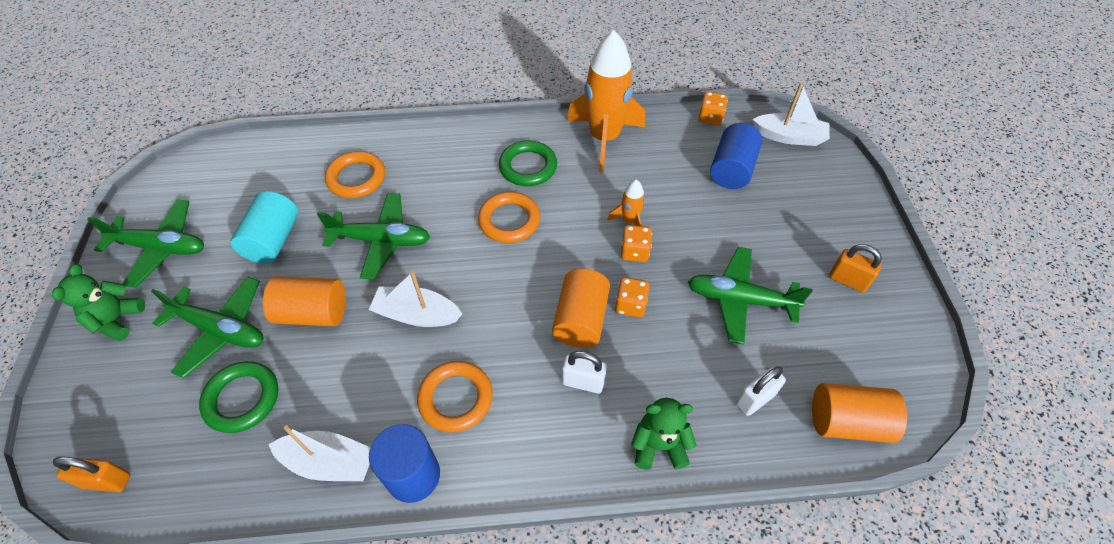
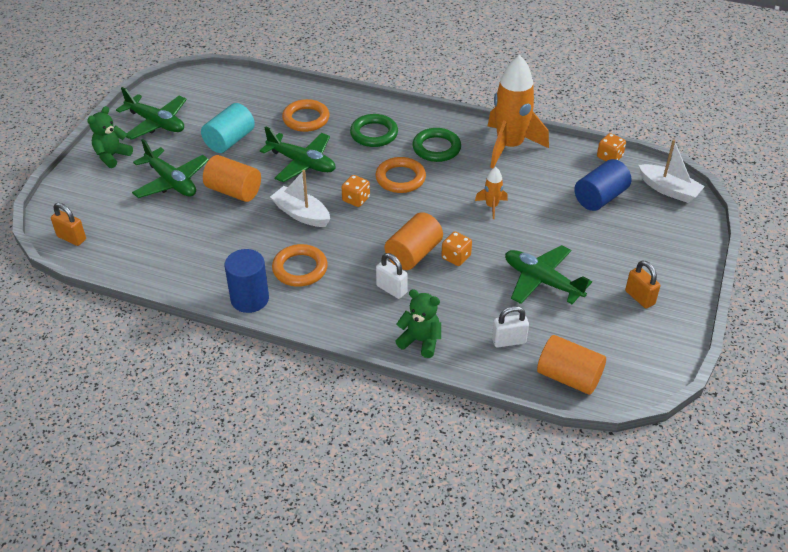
camera: 25 degrees right, 10 degrees down
(242, 399) = (167, 223): green ring -> green ring (374, 134)
(329, 462) = (202, 274): white boat -> none
(634, 252) = (482, 226): orange dice -> orange dice (356, 199)

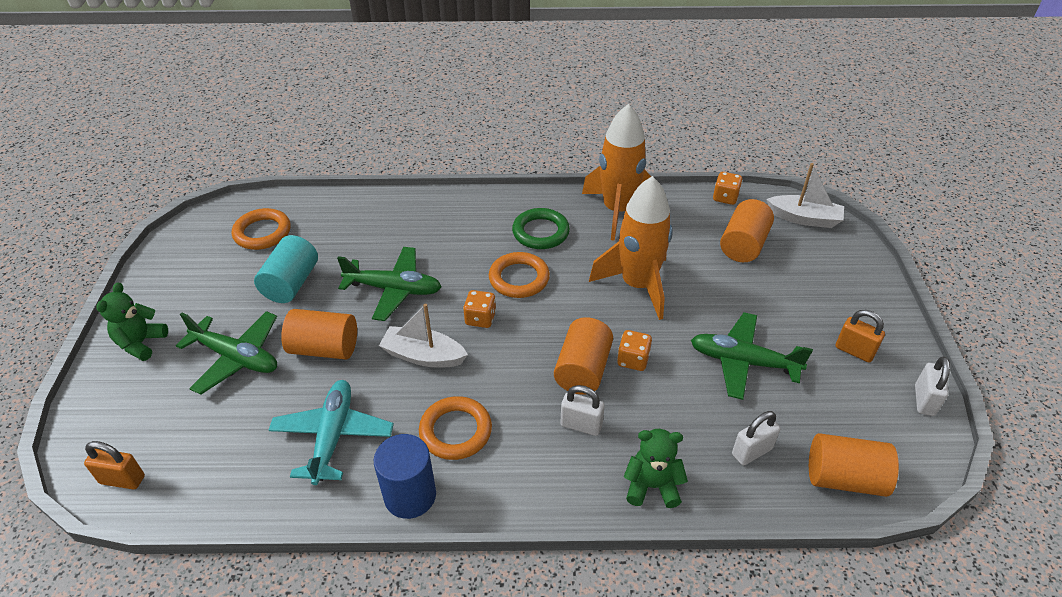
camera: 20 degrees left, 0 degrees up
(156, 123) = (186, 284): green plane -> none
(215, 249) = (333, 436): none -> turquoise plane
(306, 119) = (374, 234): orange ring -> orange ring (262, 233)
(374, 134) = (462, 232): green ring -> none
(491, 206) = (637, 285): orange rocket -> orange rocket, size x2.23
(600, 198) = (743, 245): blue cylinder -> orange cylinder
(672, 346) = (924, 400): none -> white padlock

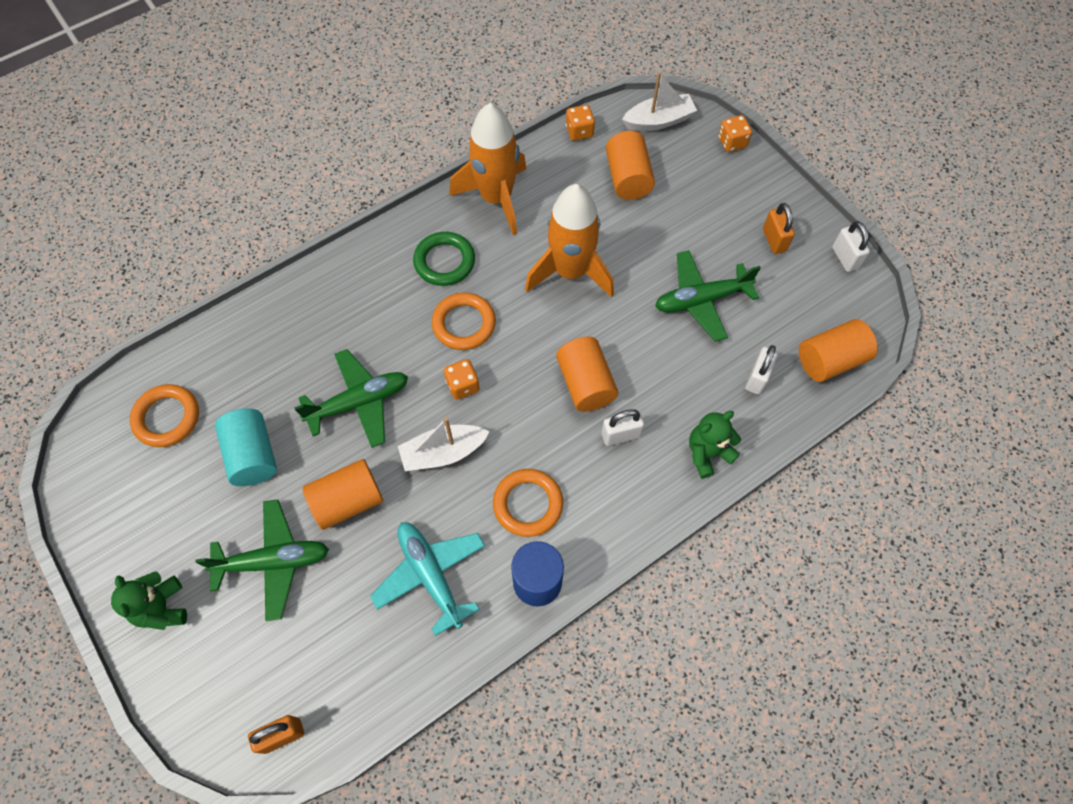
camera: 35 degrees left, 20 degrees up
(633, 360) = (618, 349): orange dice -> orange dice (732, 142)
(854, 351) = (774, 240): orange padlock -> orange padlock turned 75 degrees clockwise

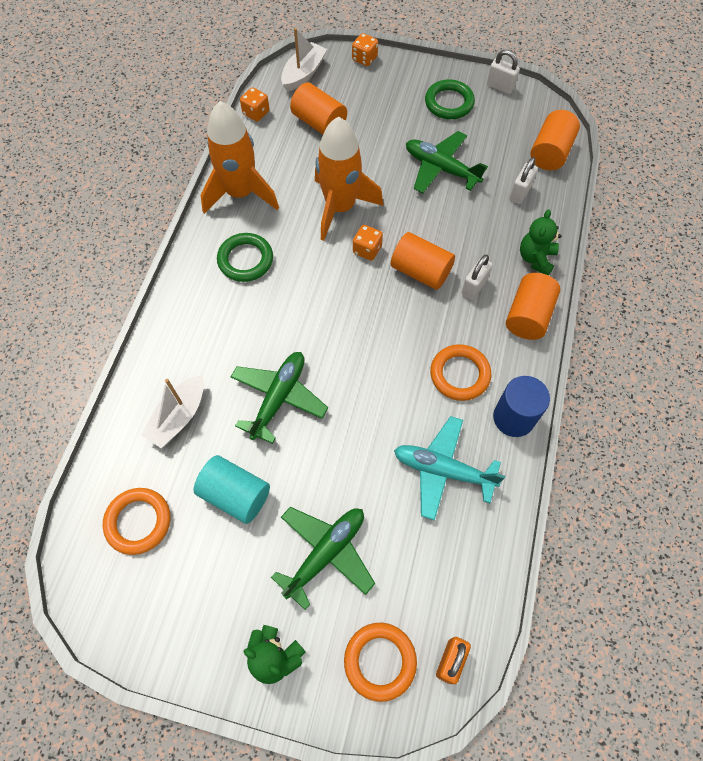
camera: 40 degrees left, 0 degrees up
(348, 501) = (338, 469): orange cylinder -> orange cylinder (528, 316)
(443, 452) = (372, 385): white boat -> white boat (178, 417)
(462, 385) = (341, 332): orange dice -> orange dice (367, 250)
(464, 324) = (301, 291): orange ring -> orange ring (380, 661)
(701, 300) = (441, 168): green plane -> green plane turned 90 degrees clockwise
(757, 378) = (520, 193): white padlock -> white padlock turned 45 degrees clockwise
(774, 240) = (449, 103): orange padlock -> green ring

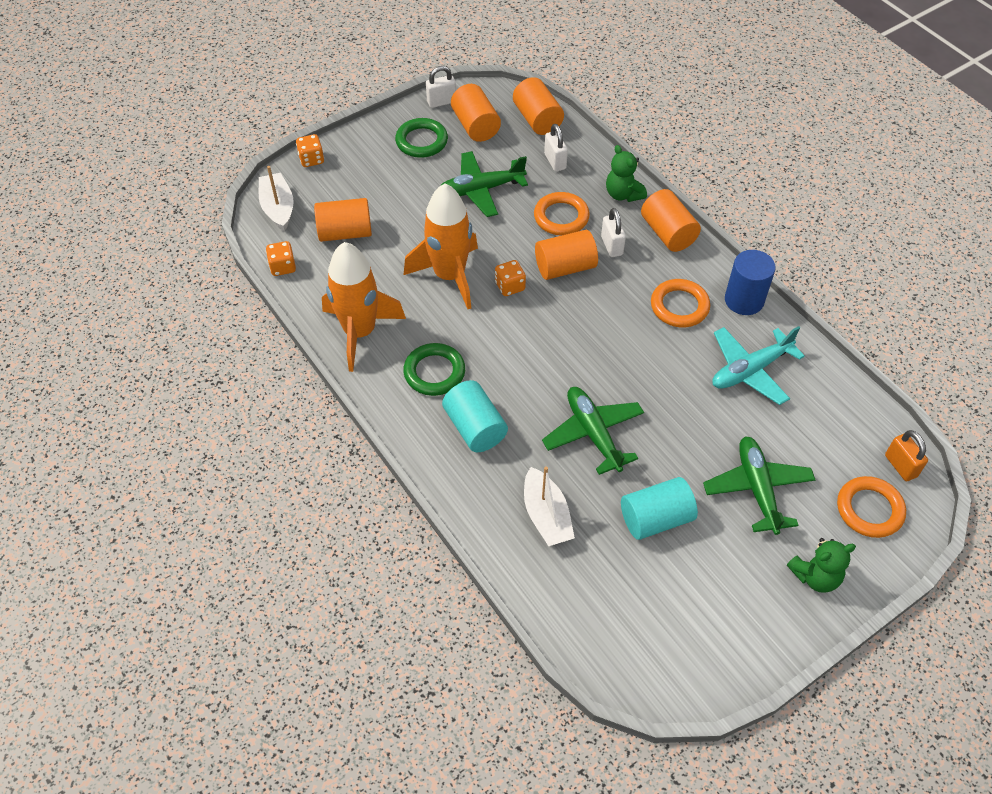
camera: 50 degrees left, 10 degrees down
(138, 522) = (621, 605): orange ring -> orange ring (561, 217)
(219, 318) = (475, 427): none -> turquoise cylinder
(500, 122) = (475, 126): none -> orange cylinder

